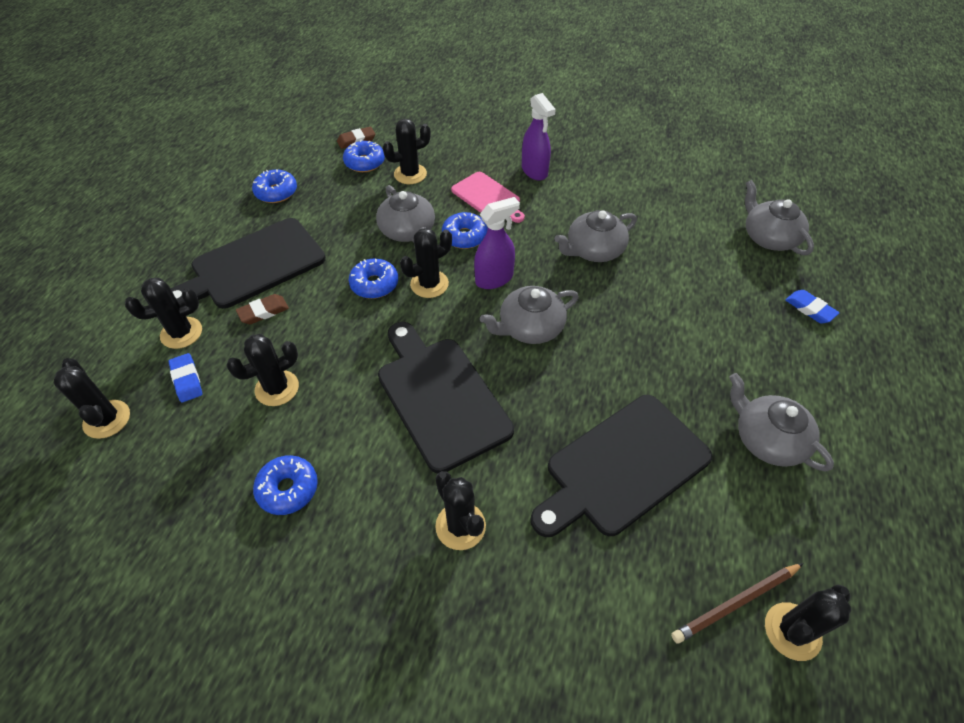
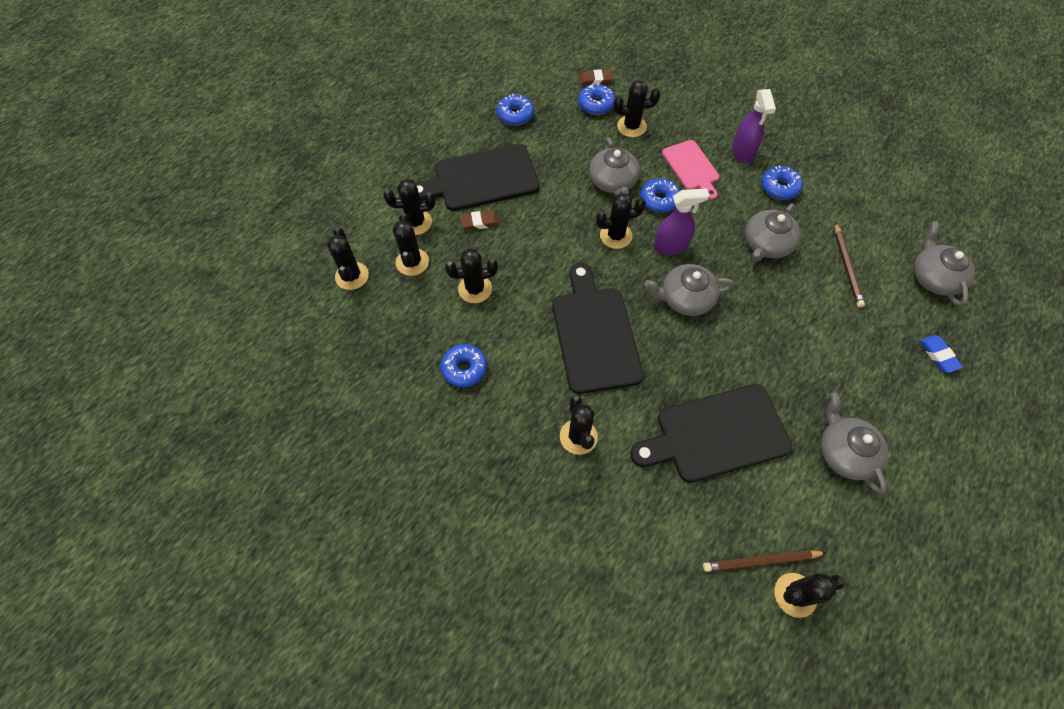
camera: 20 degrees right, 10 degrees up
(187, 380) = (412, 262): blue eraser -> black cactus
(374, 284) = (571, 223): blue donut -> blue donut (779, 187)
(594, 250) = (766, 244): grey teapot -> grey teapot turned 45 degrees counterclockwise
(683, 250) = (847, 266): none -> brown pencil

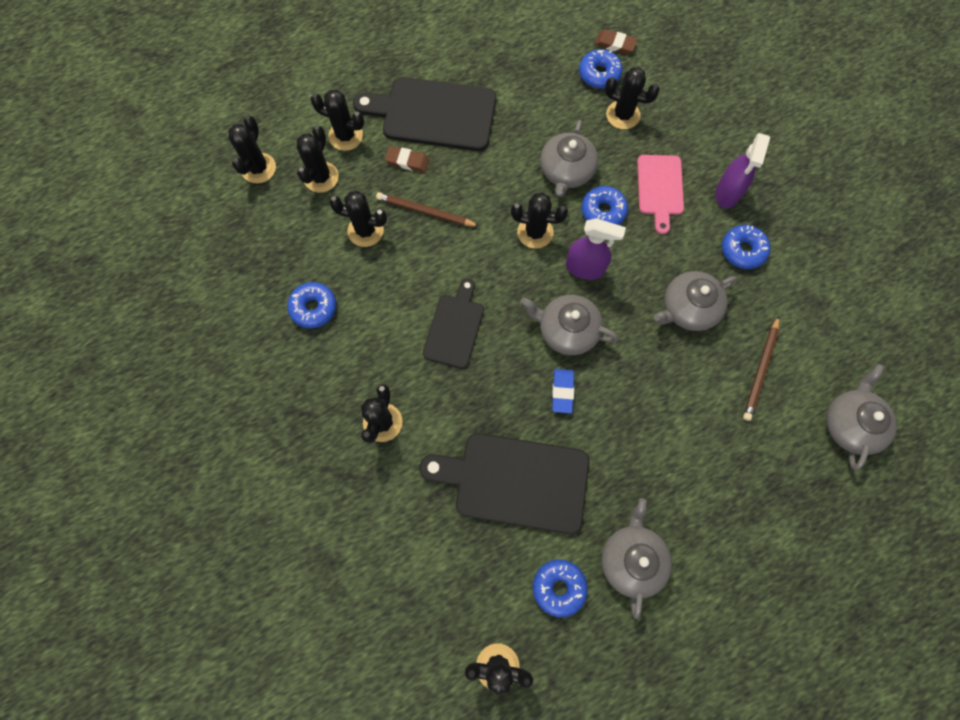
camera: 25 degrees right, 10 degrees up
(515, 115) = (507, 54): blue donut -> blue donut (559, 587)
(594, 334) = (454, 327): black cutting board -> black cutting board, size x0.60
(761, 561) = (484, 620): brown pencil -> brown pencil (425, 212)
(938, 355) = (797, 508): blue eraser -> blue eraser (562, 391)

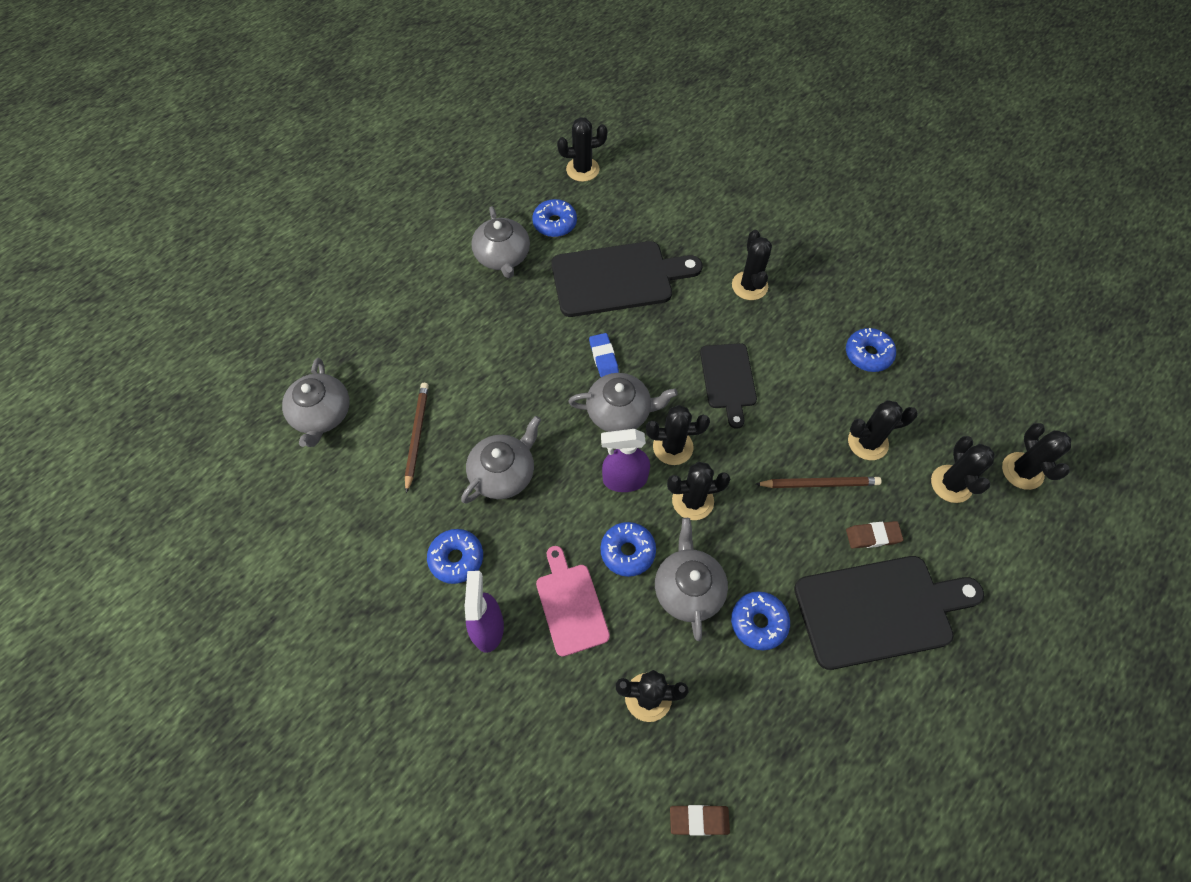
camera: 160 degrees right, 10 degrees down
(346, 136) = (959, 543): black cactus -> black cactus (673, 447)
(599, 74) = (702, 754): blue donut -> blue donut (758, 622)

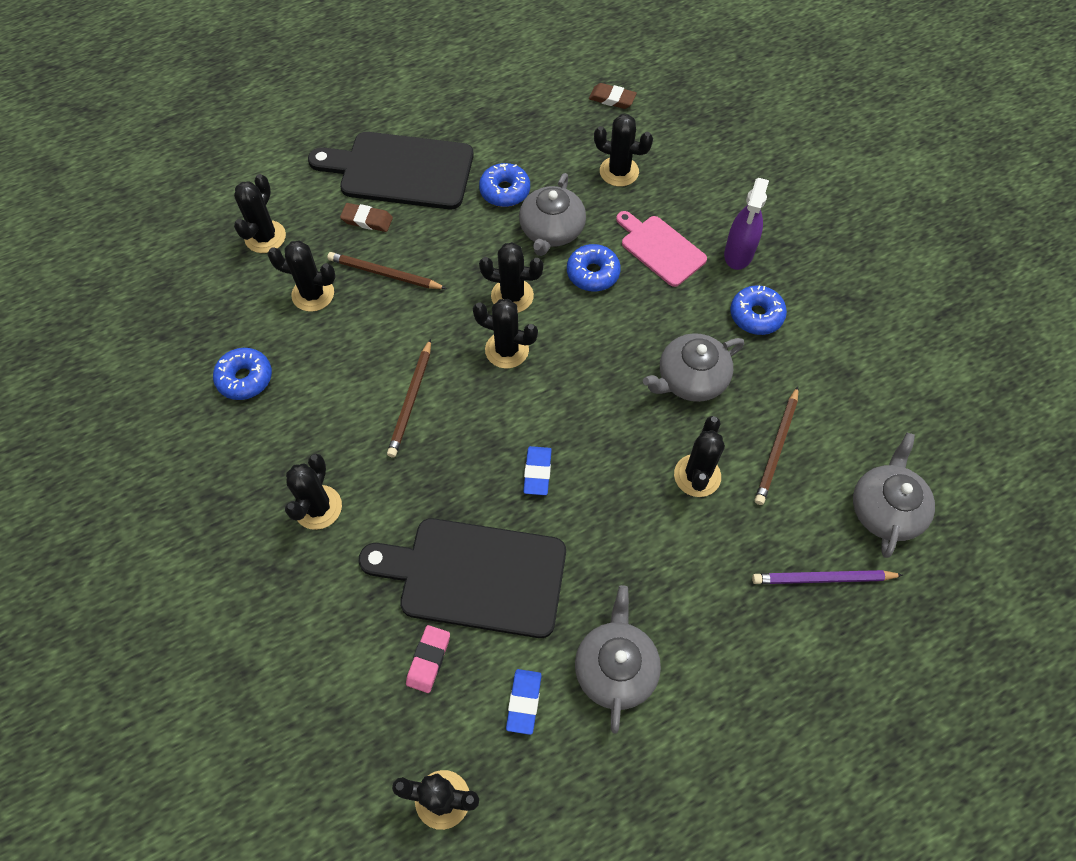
camera: 160 degrees left, 0 degrees up
(368, 349) = (823, 579): none -> purple pencil
(555, 223) = (524, 702): blue donut -> blue eraser
(570, 605) = (660, 249): pink cutting board -> pink cutting board turned 135 degrees clockwise
(620, 412) = (545, 403): grey teapot -> none
(624, 226) = (428, 660): none -> pink eraser
(624, 479) = (569, 334): purple spray bottle -> none
(728, 379) = (411, 400): black cutting board -> brown pencil
(1022, 471) = (193, 227): black cactus -> black cactus (697, 475)

